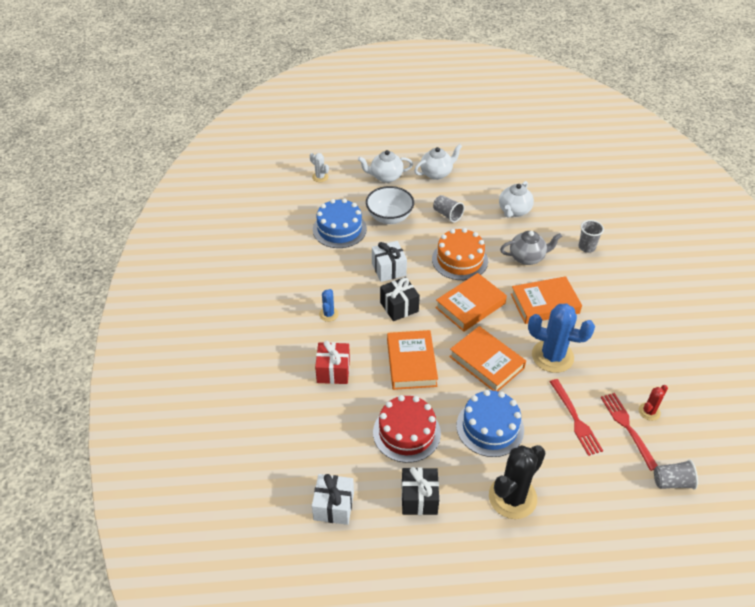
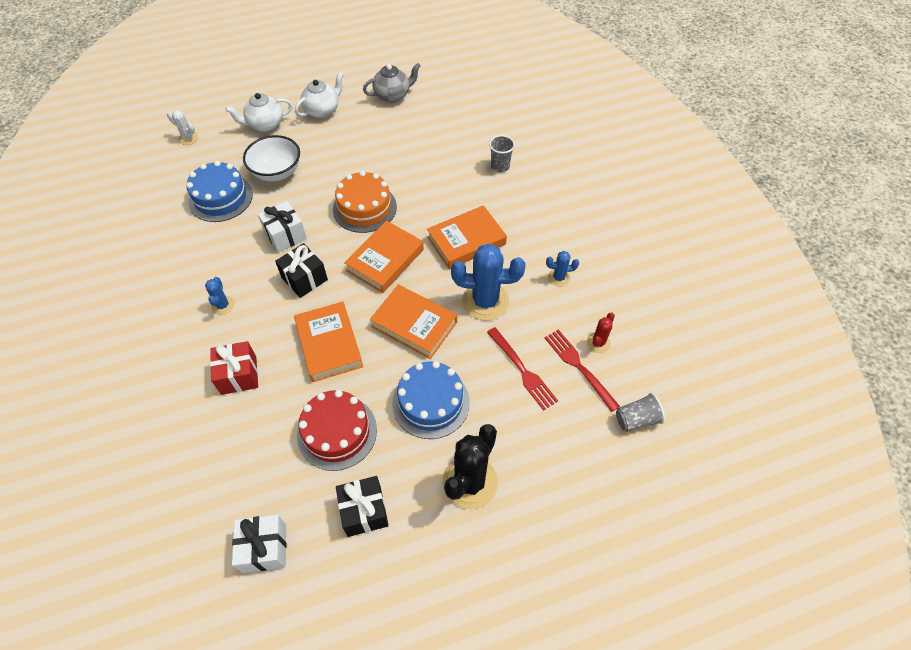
camera: 15 degrees left, 10 degrees up
(447, 215) = (342, 157): grey cup -> none
(514, 211) = (415, 139): white teapot -> none
(527, 257) = (438, 190): grey teapot -> grey teapot (393, 95)
(623, 350) = (559, 278): none -> blue cactus

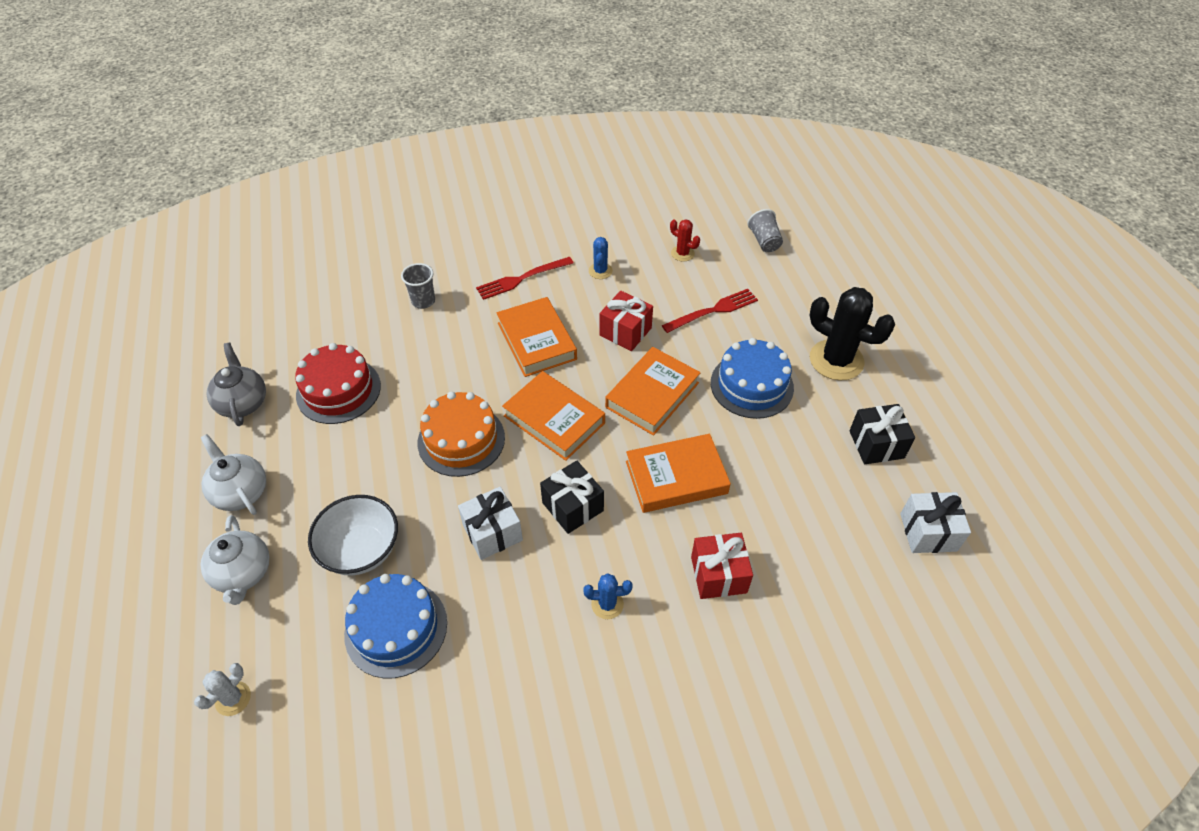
camera: 85 degrees left, 5 degrees down
(337, 432) = (791, 468): red cake -> red cake (338, 390)
(485, 301) = (625, 332): blue cactus -> red gift
(578, 366) = (709, 270): red fork -> red fork (521, 279)

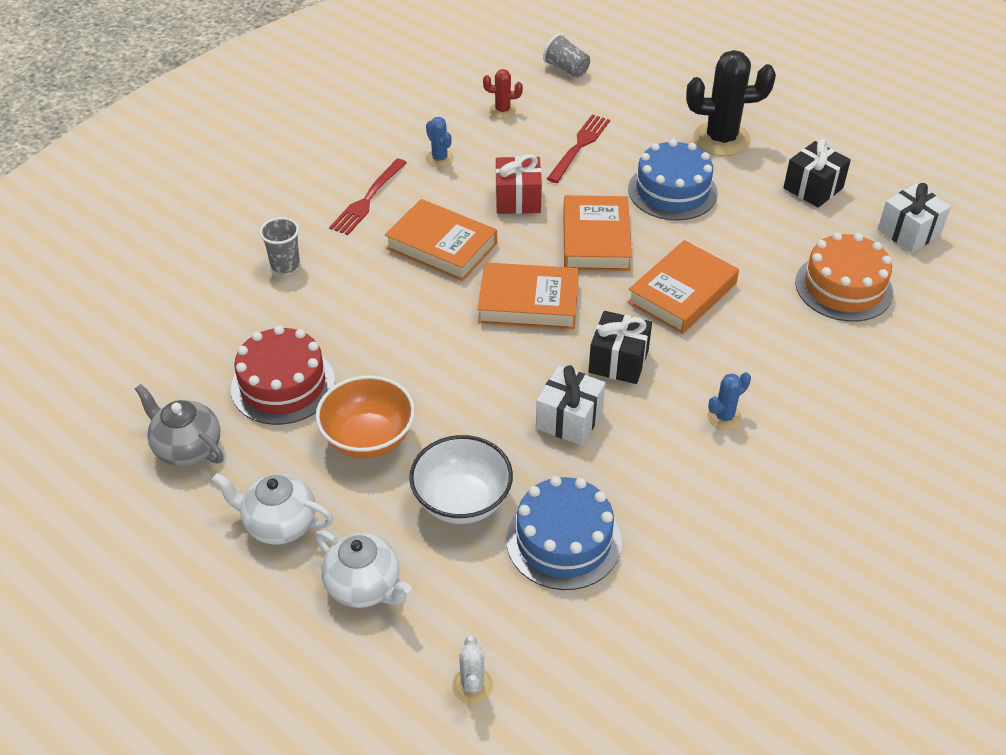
camera: 35 degrees left, 5 degrees down
(350, 463) = (368, 438): none -> orange bowl
(461, 440) = (458, 362): orange cake -> orange cake (843, 287)
(718, 575) = (788, 346): red gift -> none

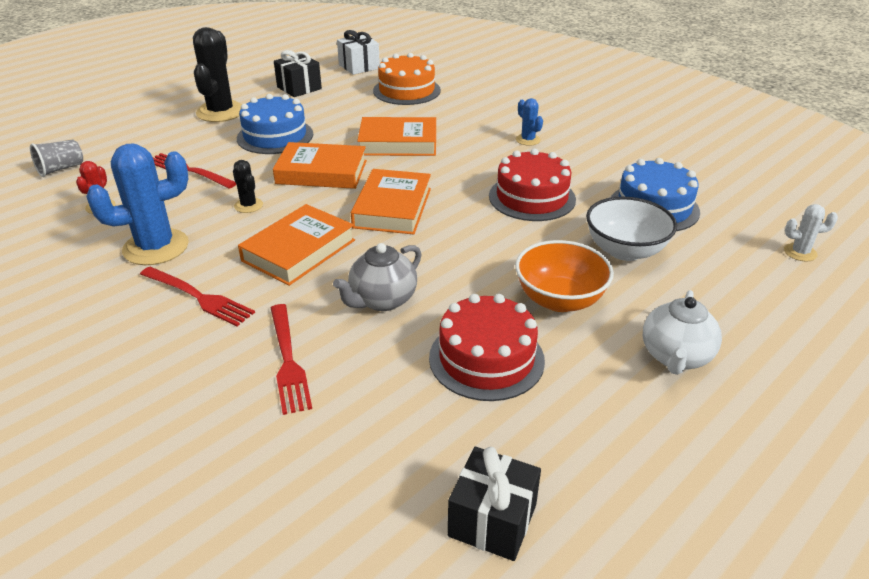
camera: 85 degrees left, 10 degrees down
(187, 448) = (584, 434): grey teapot -> grey teapot (382, 300)
(285, 264) = (288, 361): grey cup -> red fork
(364, 587) = (730, 303): white teapot -> none
(439, 159) = (156, 247): blue cactus -> blue cactus, size x2.06
(518, 199) = (248, 205): red gift -> black cactus
(569, 419) = (532, 197): white gift -> red cake
(618, 361) = (469, 173): black gift -> black gift (492, 520)
(682, 293) = (398, 143): orange book -> orange book turned 45 degrees counterclockwise

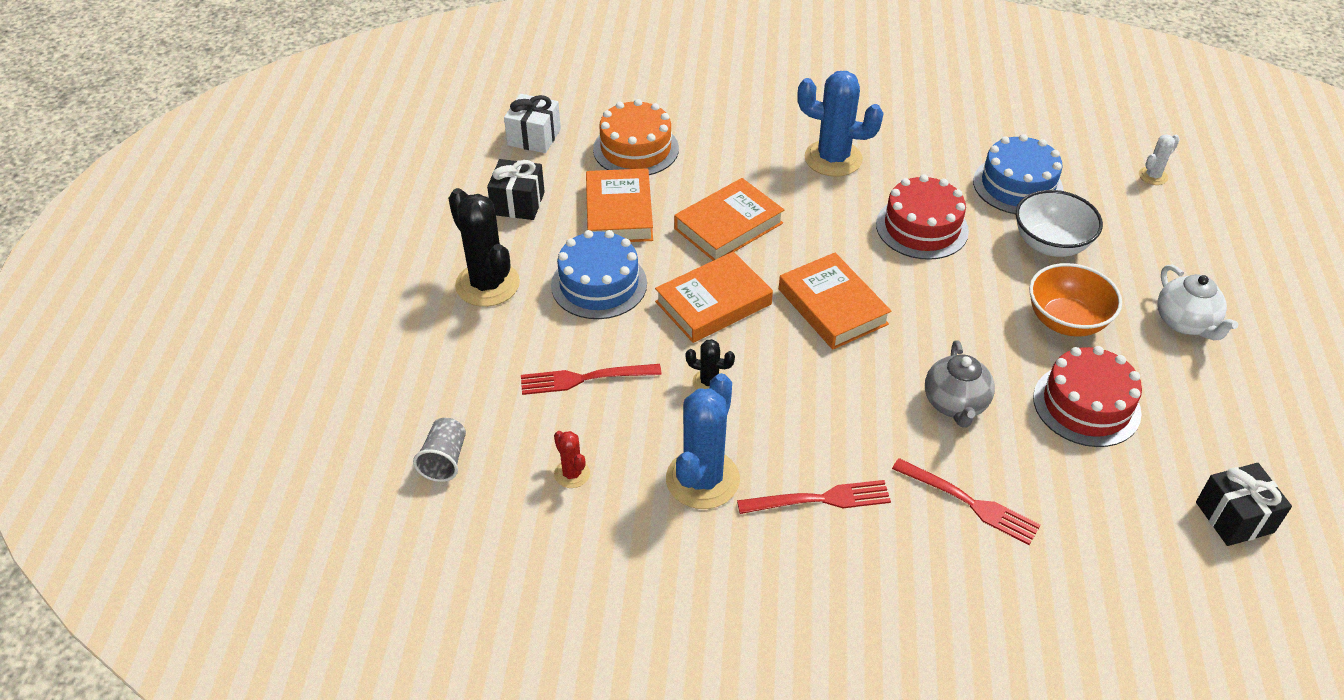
camera: 40 degrees left, 10 degrees up
(299, 250) = (825, 400): orange book -> orange book (619, 212)
(528, 140) = (833, 158): blue cactus -> blue cactus, size x2.06

